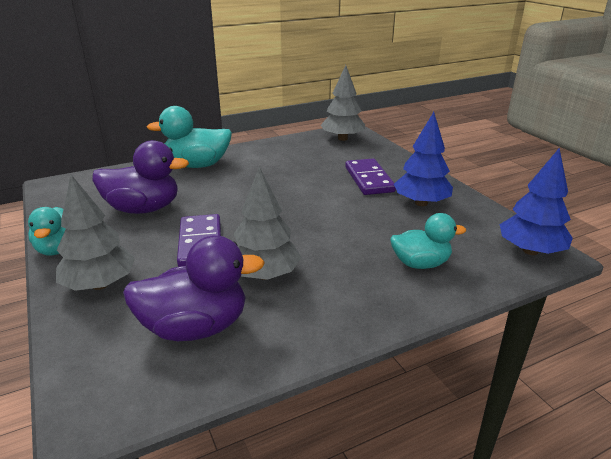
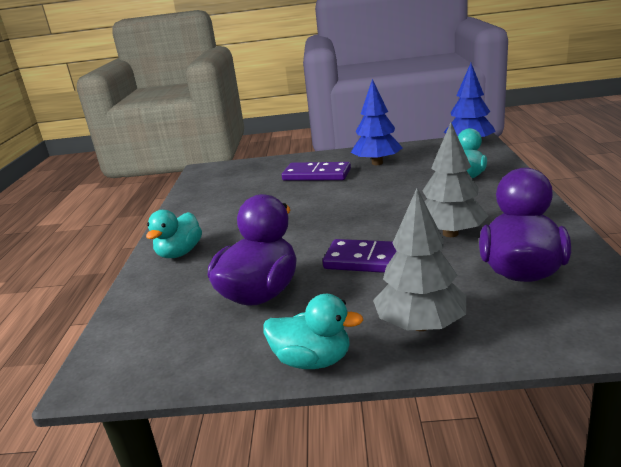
camera: 60 degrees left, 5 degrees down
(197, 165) = (179, 253): turquoise duck -> turquoise duck, size x0.66
(342, 138) = (217, 174): grey tree -> none

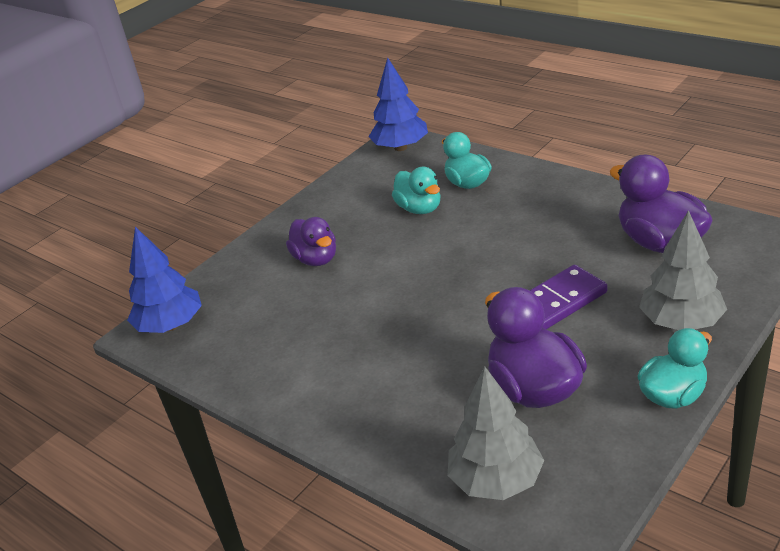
camera: 50 degrees left, 10 degrees up
(179, 253) = (373, 420): turquoise duck -> turquoise duck (419, 209)
(317, 175) = (316, 259): purple domino -> purple duck
(377, 163) = (352, 212): blue tree -> blue tree (170, 325)
(450, 233) = (562, 244): grey tree -> grey tree (496, 480)

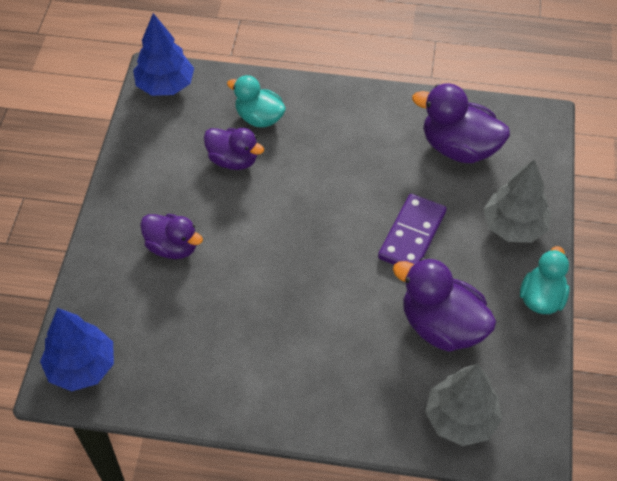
camera: 35 degrees left, 20 degrees up
(419, 209) = (233, 160): turquoise duck -> purple duck

